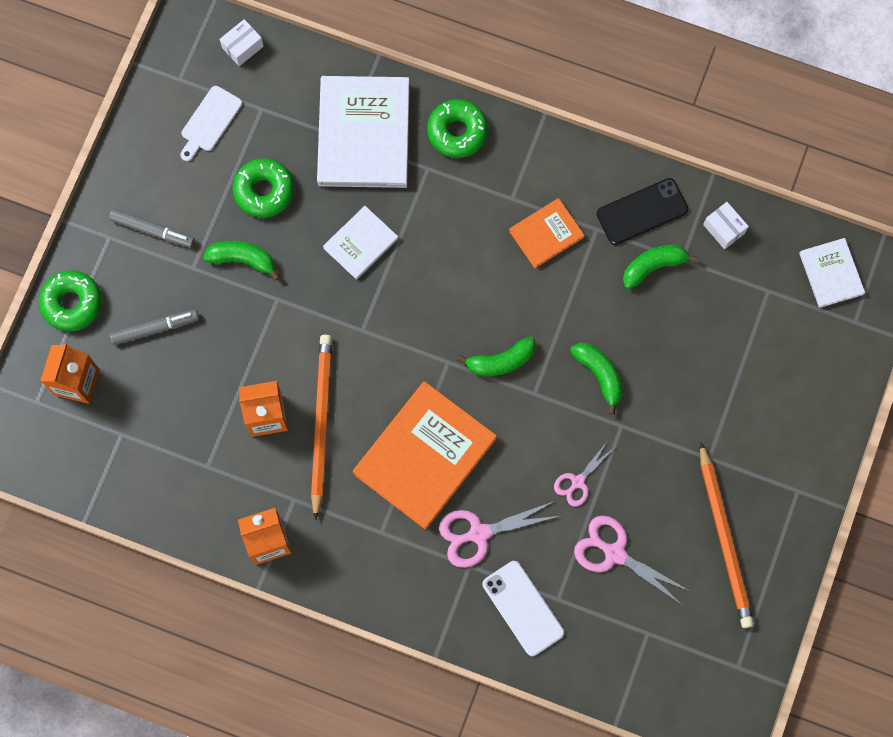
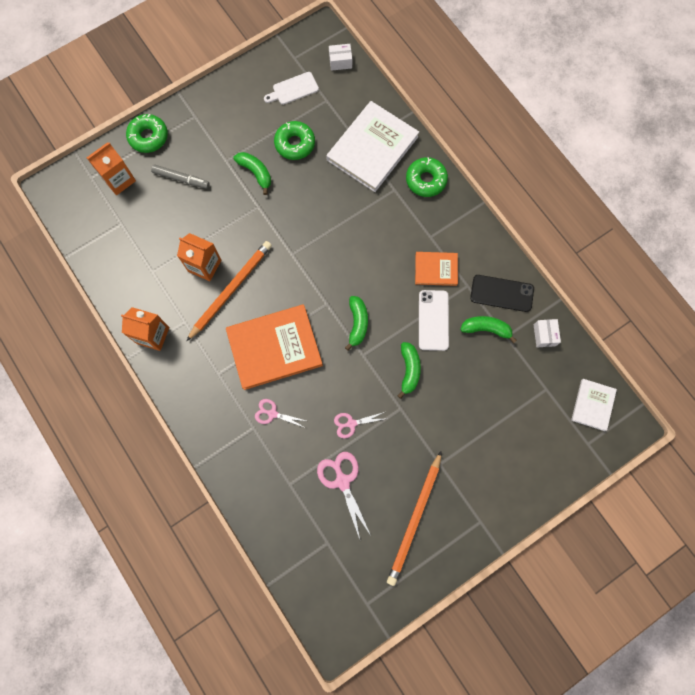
camera: 35 degrees right, 0 degrees up
(152, 230) = (220, 126): grey marker -> none
(361, 243) = (326, 206): white book -> none
(479, 533) = (272, 413): pink scissors -> pink scissors, size x0.62
(501, 361) = (357, 323): green banana -> green banana turned 105 degrees counterclockwise
(522, 608) = (265, 475): white phone -> white phone (433, 320)

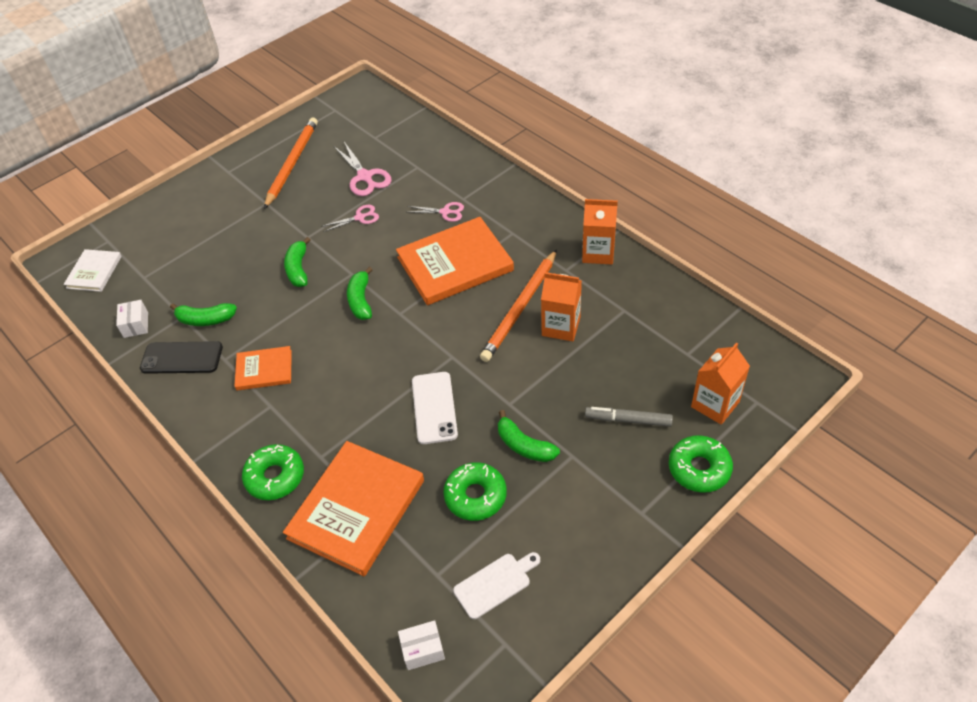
camera: 175 degrees right, 25 degrees down
(372, 148) = (356, 509): white book -> orange book
(433, 320) = (269, 318): white phone -> white phone (434, 407)

